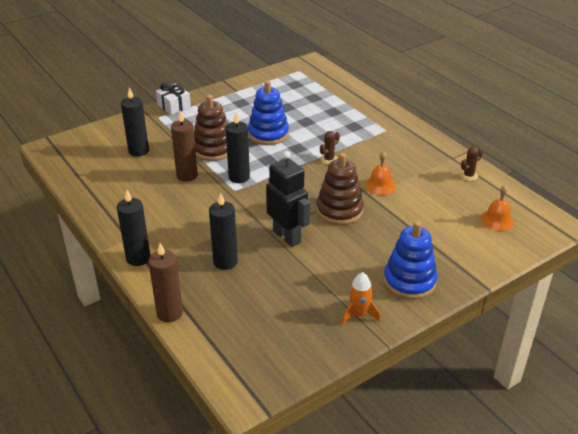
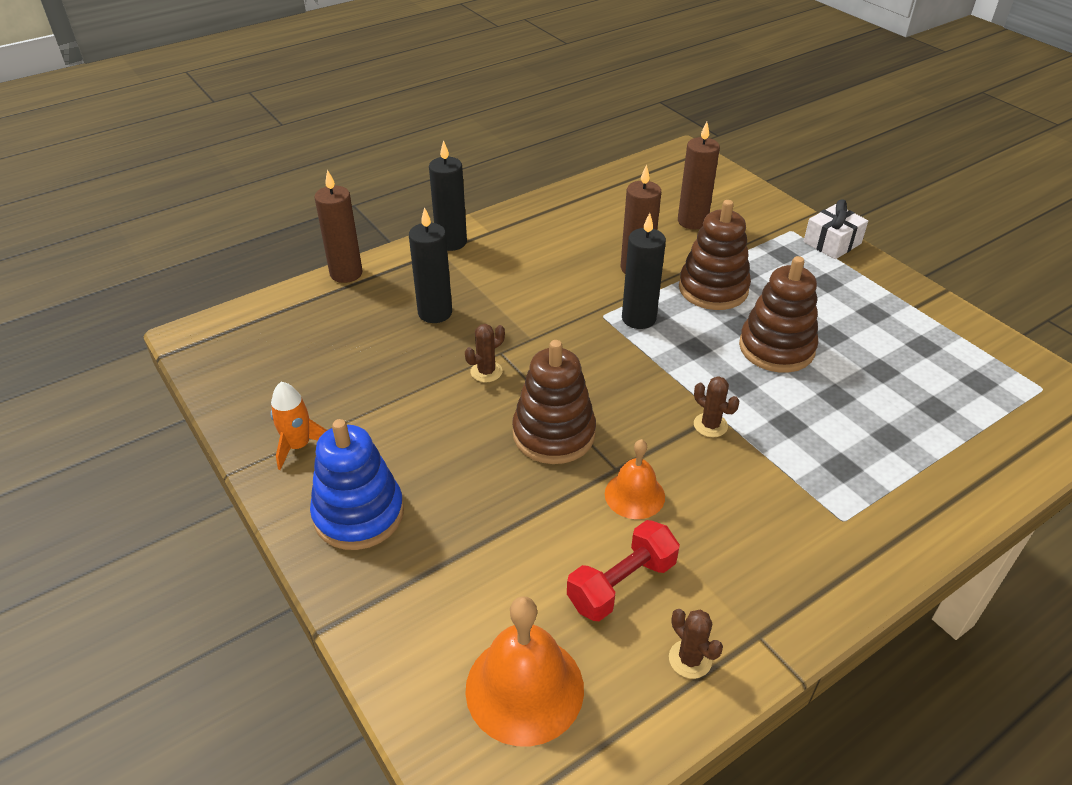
camera: 90 degrees right, 5 degrees up
(138, 151) = (692, 221): black candle -> brown candle
(268, 134) = (776, 348): blue stacking toy -> brown stacking toy
(287, 236) = (486, 372): black robot -> brown cactus
(435, 191) = (621, 584): none -> red dumbbell
(497, 220) = (524, 688): orange bell -> orange bell, size x1.63

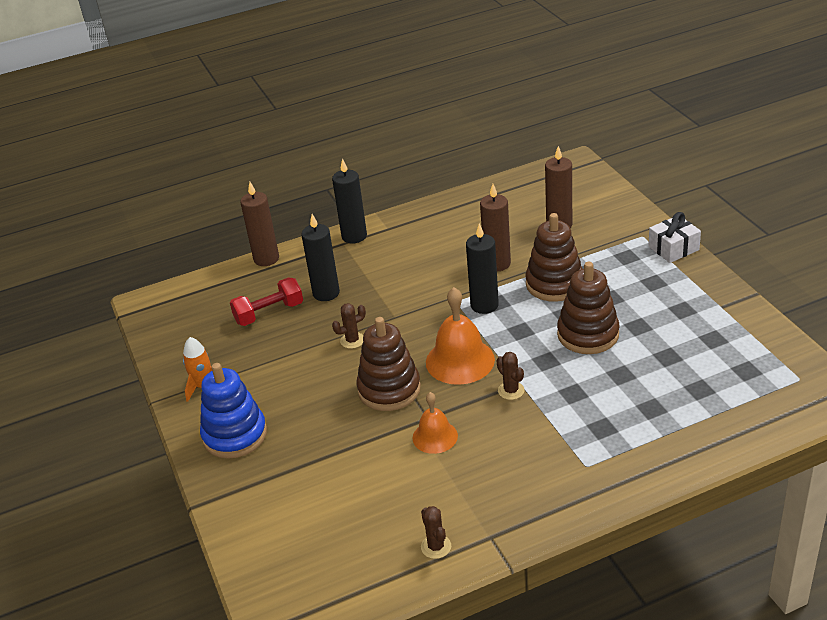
camera: 15 degrees right, 5 degrees down
(524, 688) = (317, 553): orange bell -> orange bell (460, 360)
(621, 584) = (405, 495): red dumbbell -> red dumbbell (269, 313)

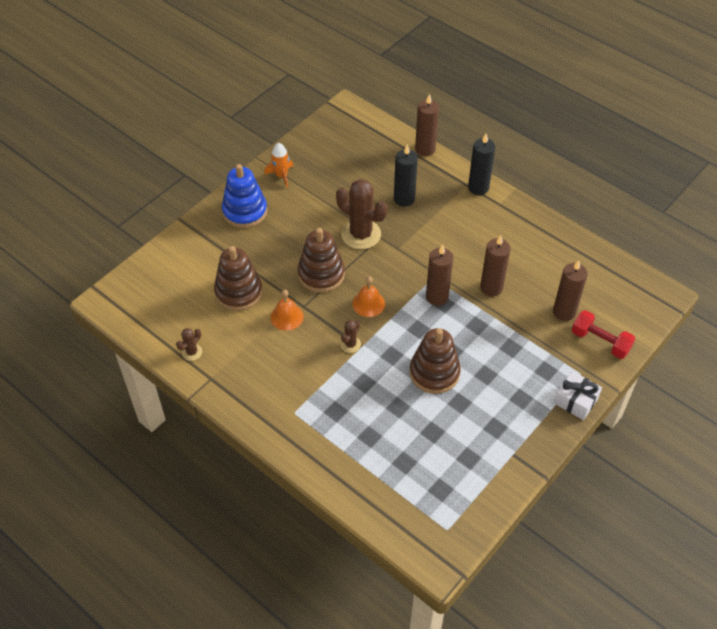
camera: 60 degrees right, 15 degrees up
(269, 313) = (367, 177): red dumbbell -> red dumbbell (600, 341)
(352, 340) = (361, 234): brown cactus -> brown cactus, size x2.11
(460, 360) = (368, 303): orange bell -> orange bell, size x0.61
(484, 305) = (437, 297): black candle -> brown candle
(554, 284) = (485, 332): brown stacking toy -> brown stacking toy (238, 292)

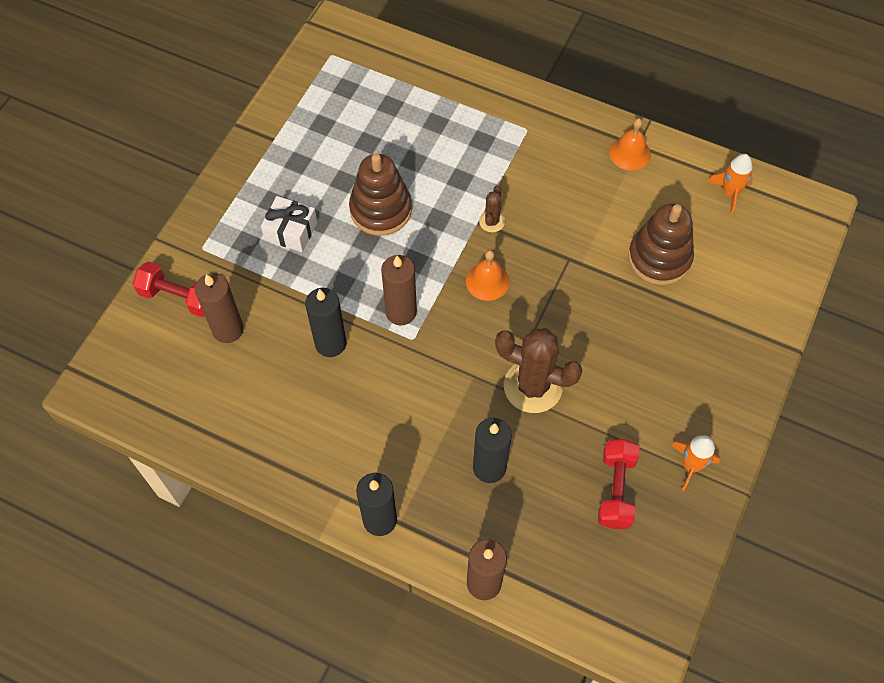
camera: 165 degrees right, 10 degrees up
(161, 325) = (729, 193): none -> orange rocket
(192, 352) = (675, 169): brown cactus -> none
(245, 211) = (713, 385): blue stacking toy -> none
(287, 317) = (584, 239): orange bell -> orange bell (630, 153)
(321, 274) = (564, 309): brown stacking toy -> none
(332, 174) = (615, 490): none -> red dumbbell
(491, 287) = (330, 343): brown candle -> black candle
(575, 401) = (207, 213): white gift -> white gift (291, 231)

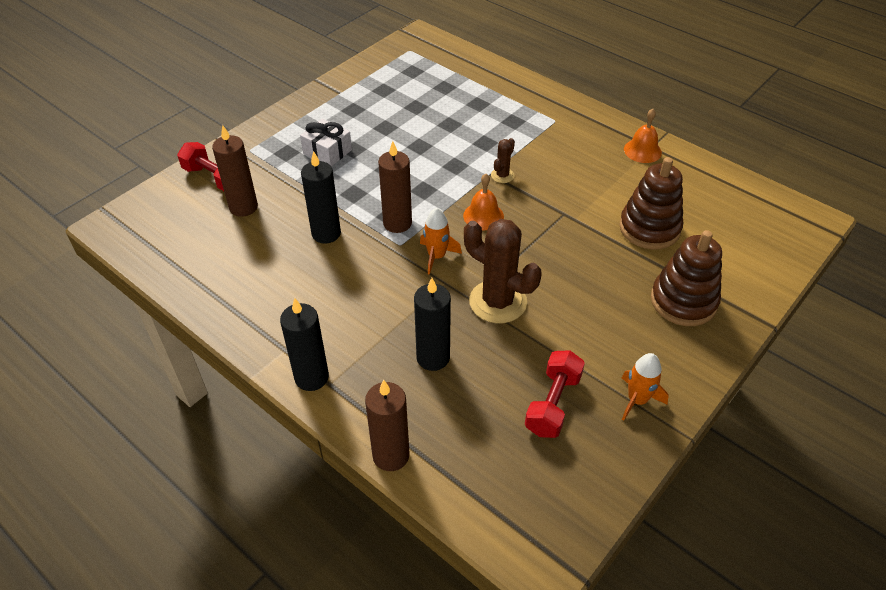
camera: 15 degrees right, 15 degrees down
(381, 210) = (409, 151): brown stacking toy -> brown stacking toy (683, 301)
(729, 193) = (729, 193): orange rocket -> orange rocket (436, 256)

